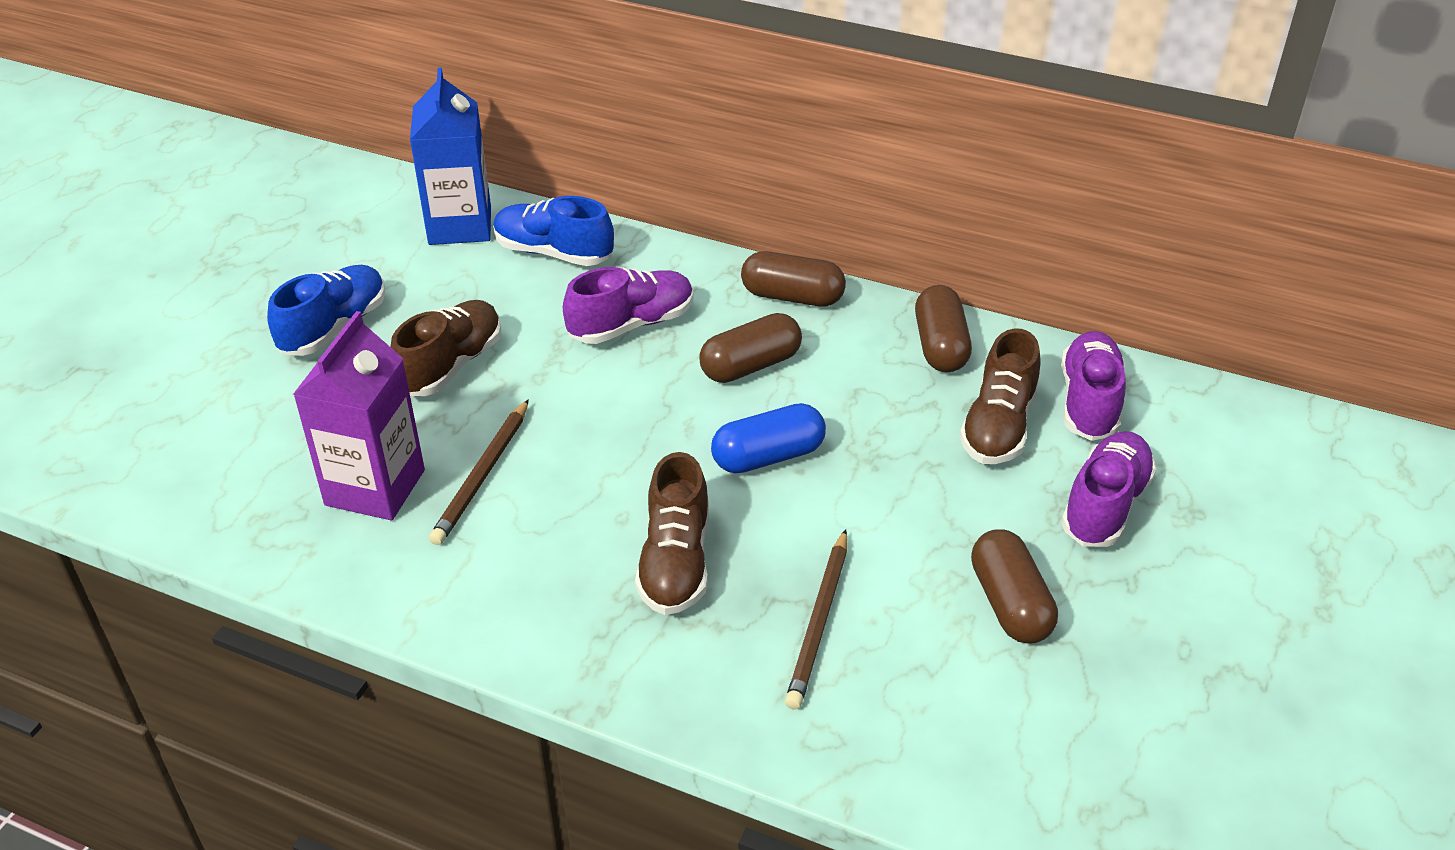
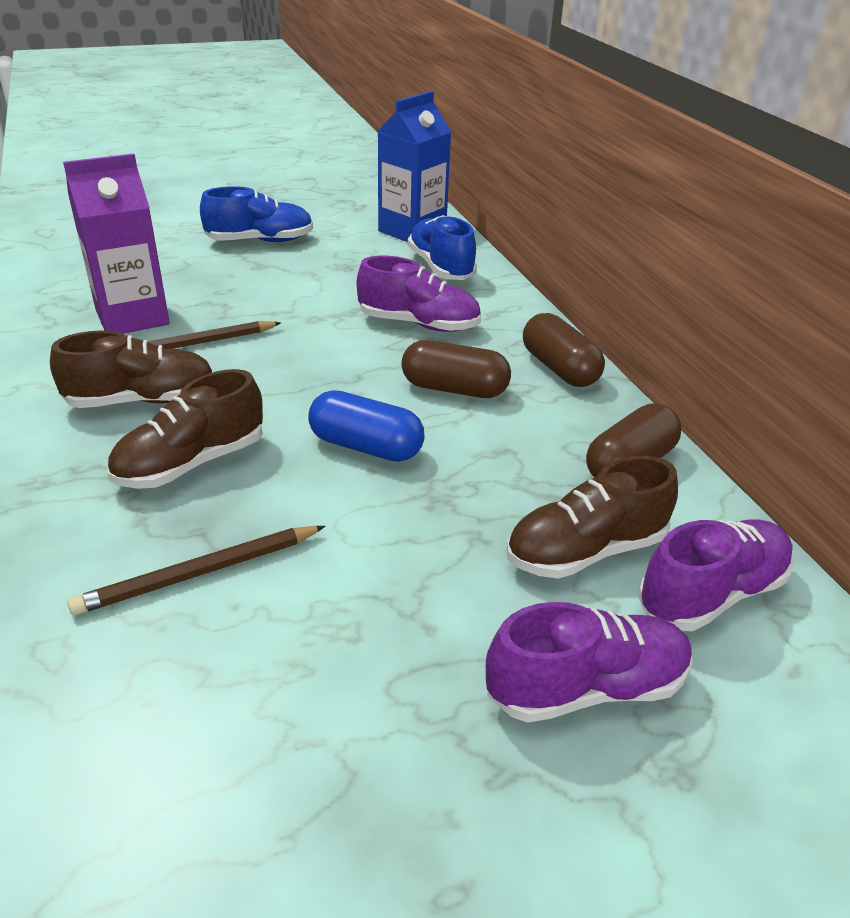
camera: 45 degrees right, 5 degrees down
(451, 365) = (280, 287): brown shoe -> brown shoe (142, 400)
(1009, 604) = (356, 689): brown capsule -> none

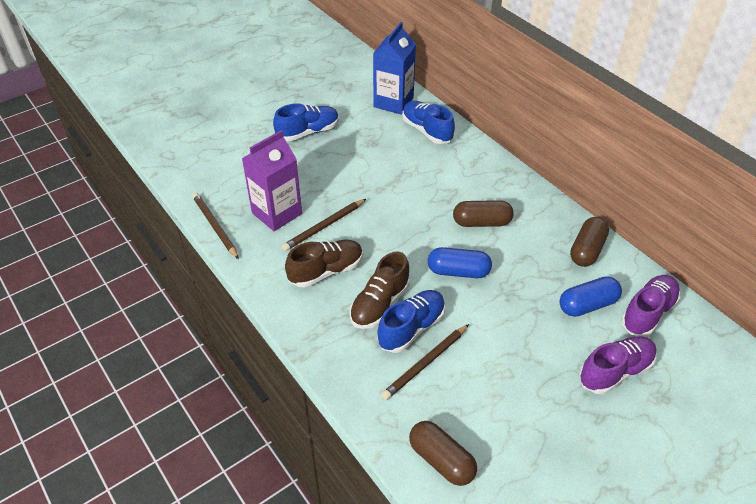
camera: 15 degrees left, 10 degrees up
(27, 315) = (215, 227): none -> brown pencil
(218, 511) = (411, 328): none -> blue shoe
(419, 324) = (439, 180): purple shoe -> none
(559, 368) = (527, 195): brown capsule -> brown capsule (441, 460)
(585, 551) = (587, 305): brown shoe -> blue capsule

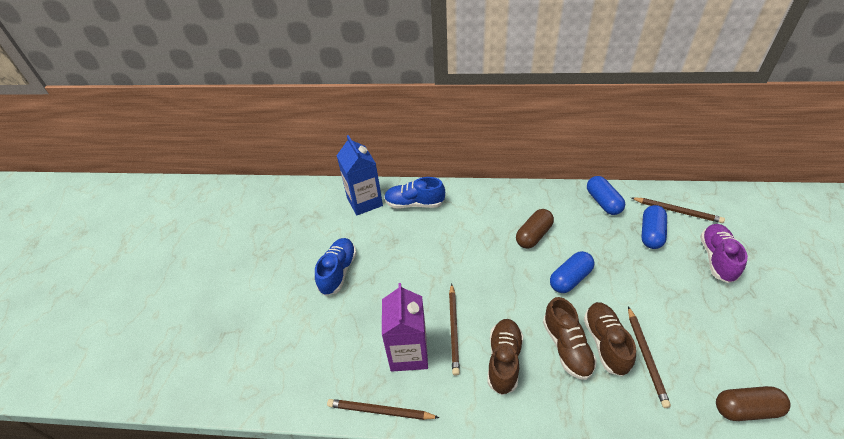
camera: 45 degrees left, 0 degrees up
(411, 328) = (605, 343): blue shoe -> brown shoe
(586, 250) = (603, 202): brown capsule -> blue capsule
(648, 313) = (677, 211): purple shoe -> brown pencil

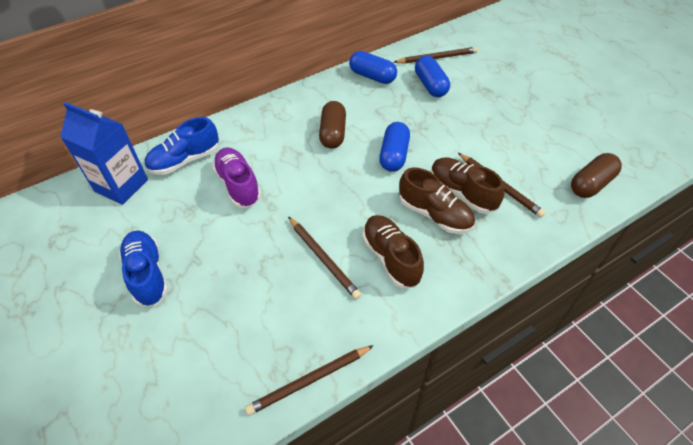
camera: 40 degrees left, 5 degrees up
(408, 353) = (295, 307): purple carton -> none
(717, 259) = (492, 82): purple shoe -> purple shoe (238, 185)

